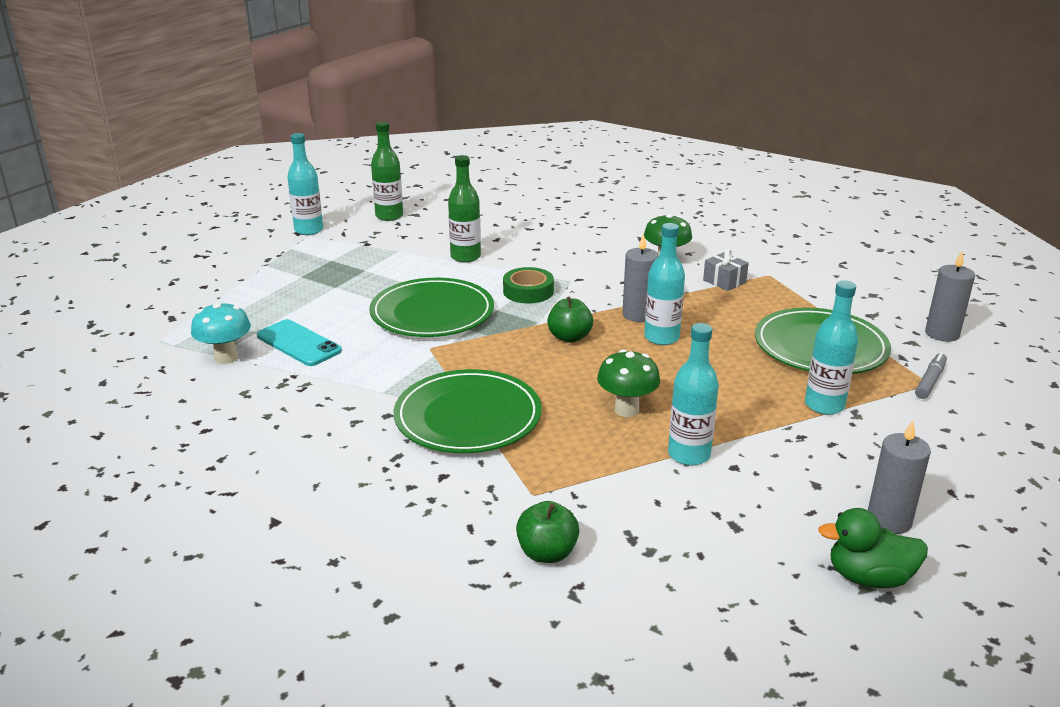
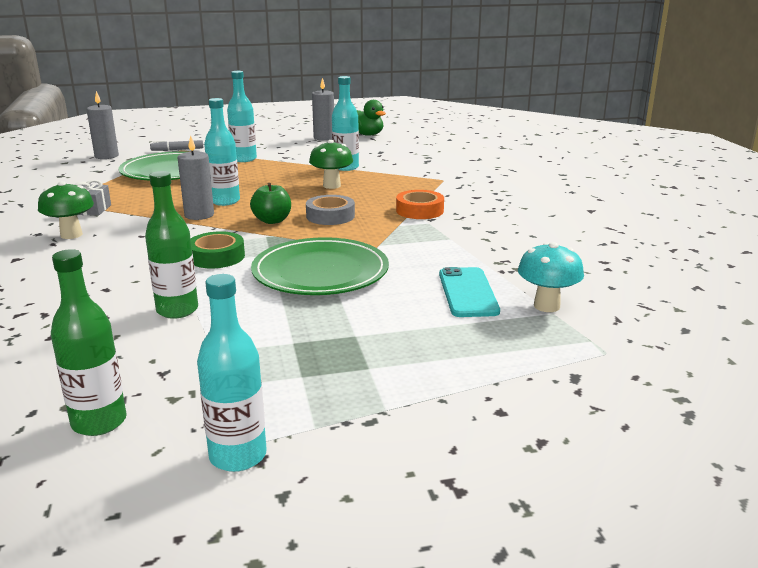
camera: 135 degrees left, 5 degrees down
(468, 416) = (419, 210): green plate -> orange tape
(535, 366) = (330, 216): none -> grey tape
(547, 553) = (470, 167): green apple -> none

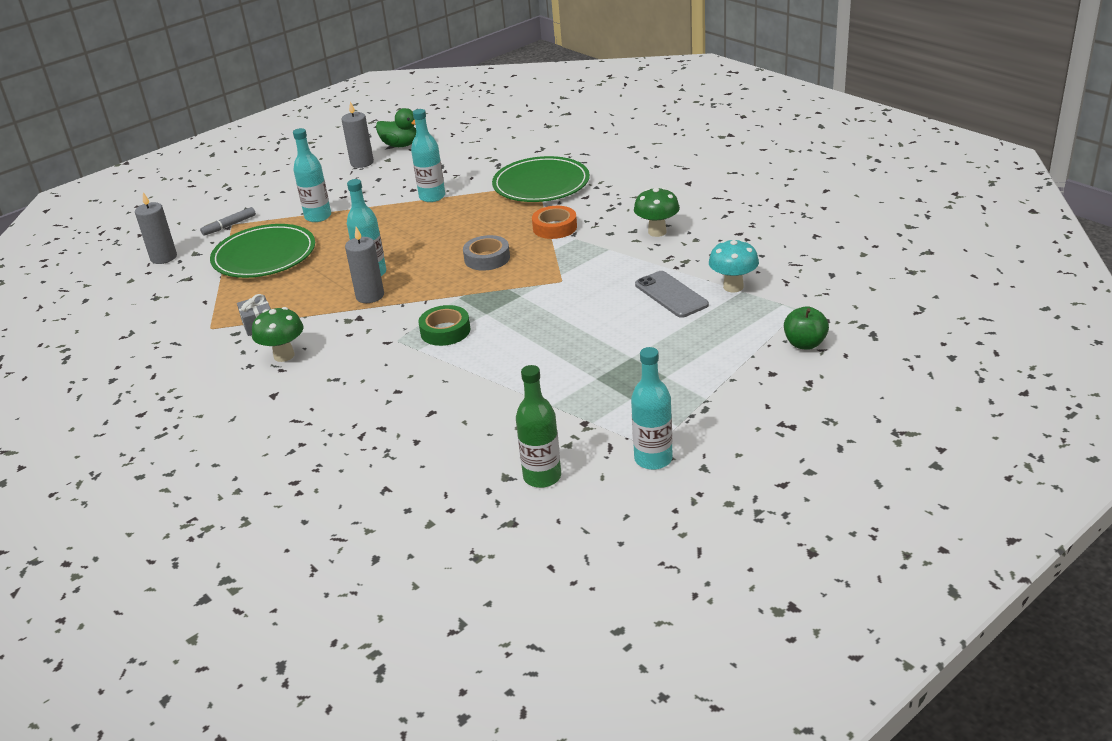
camera: 25 degrees left, 10 degrees up
(177, 310) = (480, 386): green bottle -> none
(272, 221) = (443, 280): green apple -> green apple (805, 344)
(320, 272) = (546, 315): green plate -> green plate (541, 184)
(331, 186) = (446, 224): green mushroom -> green mushroom (657, 232)
(468, 292) = (671, 295): turquoise phone -> grey phone

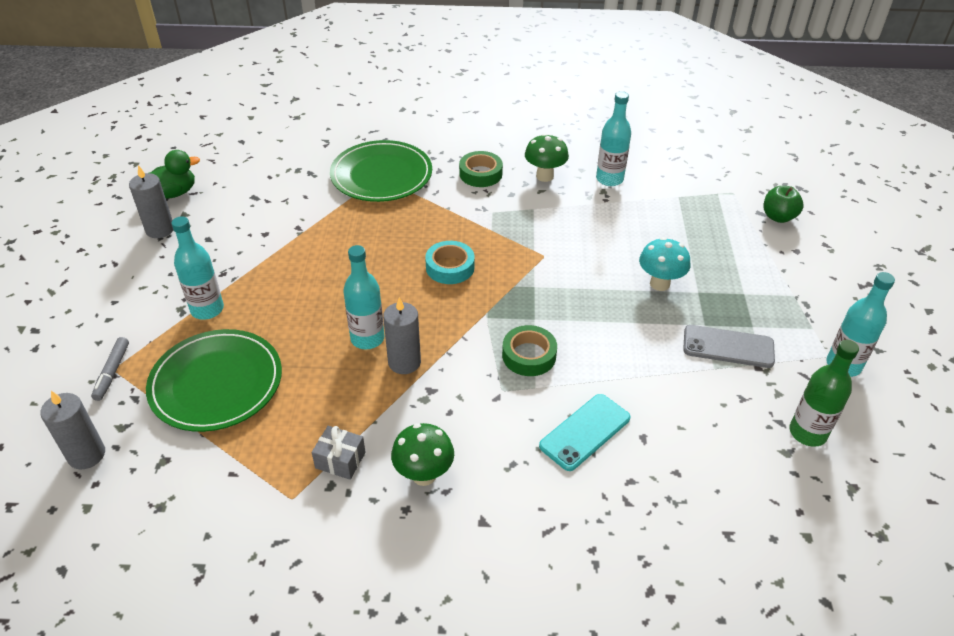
camera: 50 degrees left, 10 degrees up
(403, 388) = (585, 432): none -> turquoise phone
(432, 197) = (298, 232): turquoise bottle -> turquoise bottle (609, 179)
(487, 258) = (450, 267): grey tape -> turquoise tape
(555, 227) = (460, 210): orange tape -> none
(611, 211) = (480, 174): none -> green tape
(671, 295) = (640, 224): grey phone -> grey phone (728, 347)
(733, 287) = (668, 196): turquoise mushroom -> turquoise mushroom (659, 284)

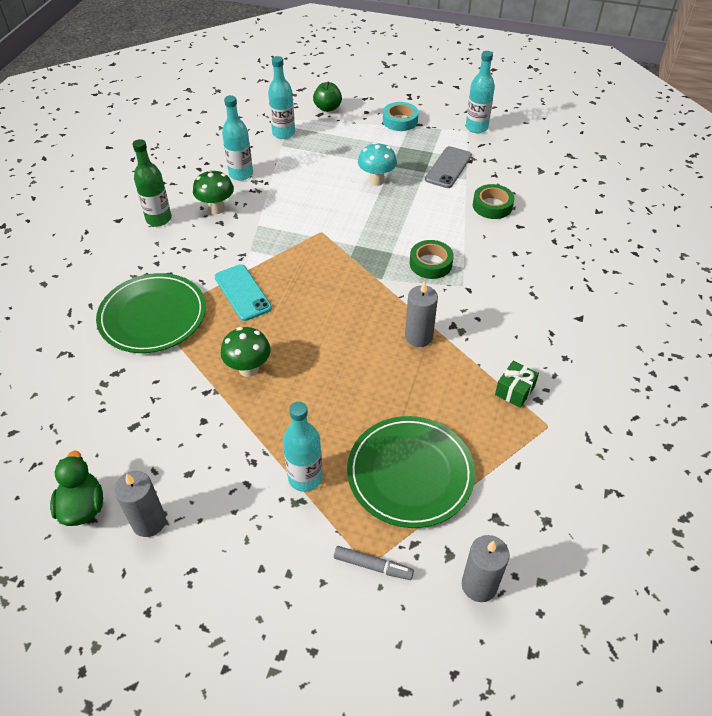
camera: 75 degrees left, 5 degrees up
(340, 460) = (514, 390): grey gift -> green gift
(367, 338) = (384, 357): turquoise bottle -> turquoise bottle (283, 133)
(424, 475) = (536, 342): green mushroom -> green mushroom (248, 369)
(450, 267) = (313, 290): turquoise tape -> turquoise tape (400, 121)
(480, 174) = (191, 247): green tape -> green tape (492, 206)
(585, 432) = (510, 251): turquoise phone -> turquoise phone (242, 292)
(807, 433) = (527, 158): green bottle -> green bottle (159, 219)

